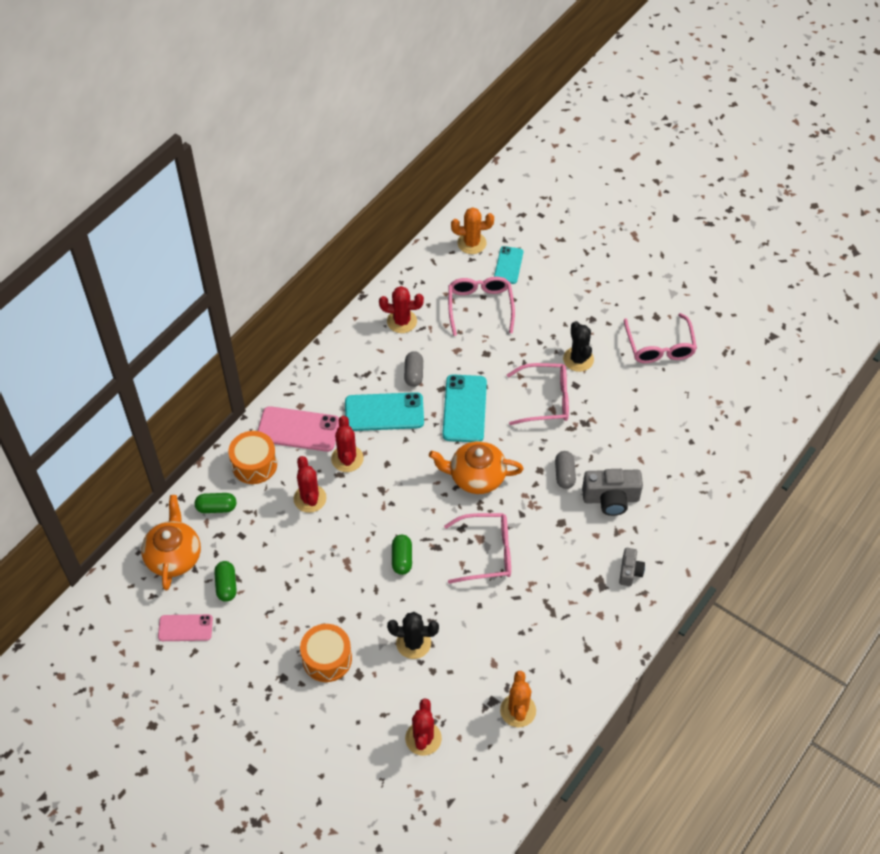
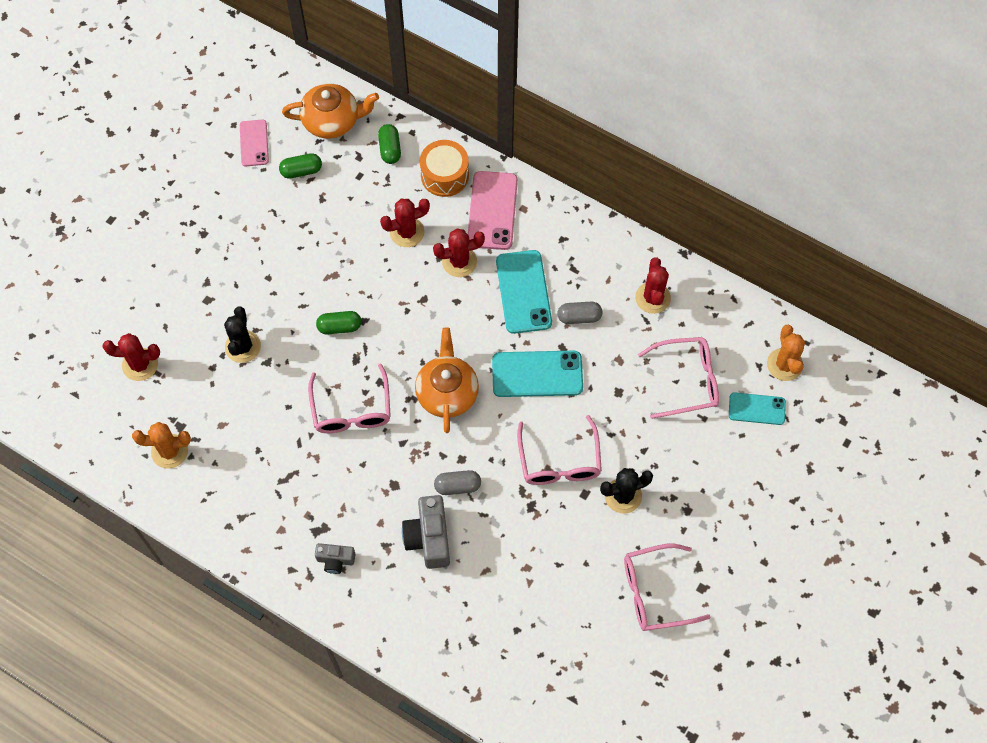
camera: 85 degrees right, 10 degrees up
(327, 659) = (224, 269): orange drum -> none

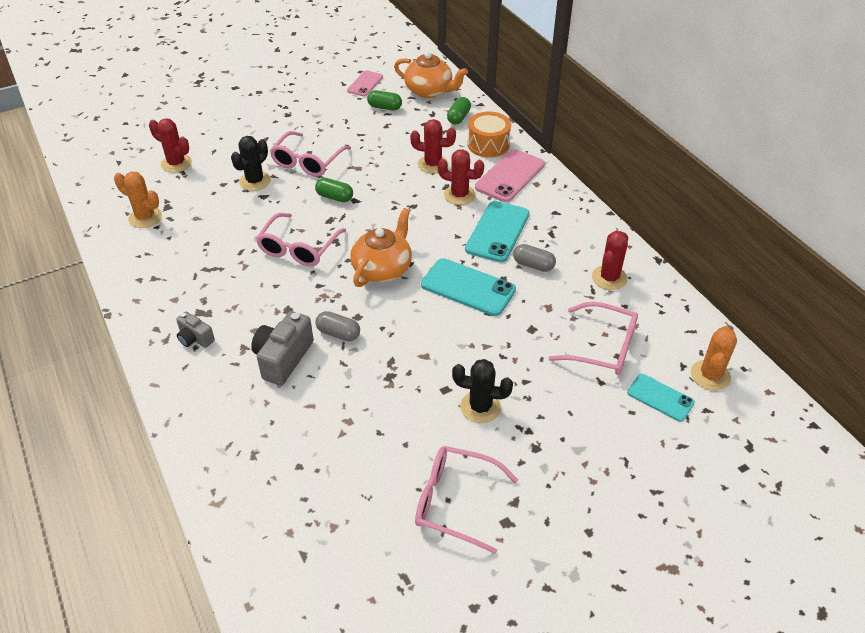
camera: 30 degrees right, 20 degrees down
(559, 461) = (440, 355): pink glasses -> pink glasses (307, 162)

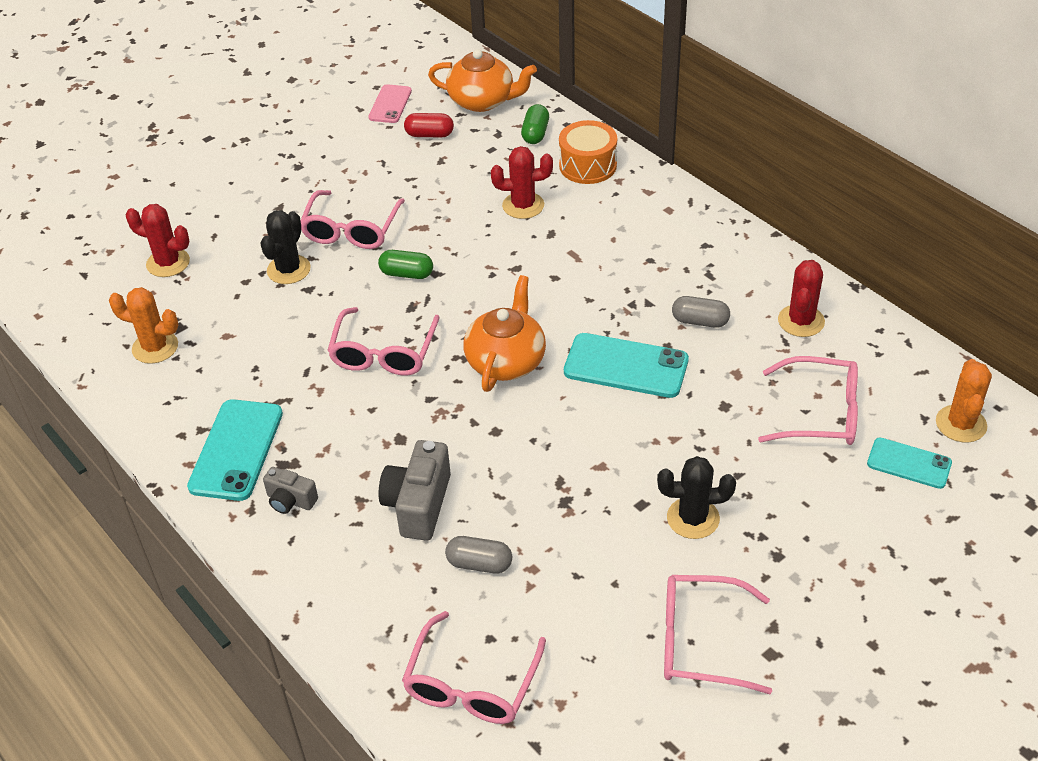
camera: 10 degrees left, 0 degrees up
(273, 498) = (471, 684): none -> pink glasses
(338, 333) = (479, 458): grey capsule -> grey capsule (479, 564)
(384, 107) = (429, 134): green capsule -> red capsule
(459, 195) = (573, 242): red cactus -> none
(497, 232) = (639, 284): turquoise phone -> turquoise phone (236, 450)
(510, 176) = (630, 205): pink phone -> none

